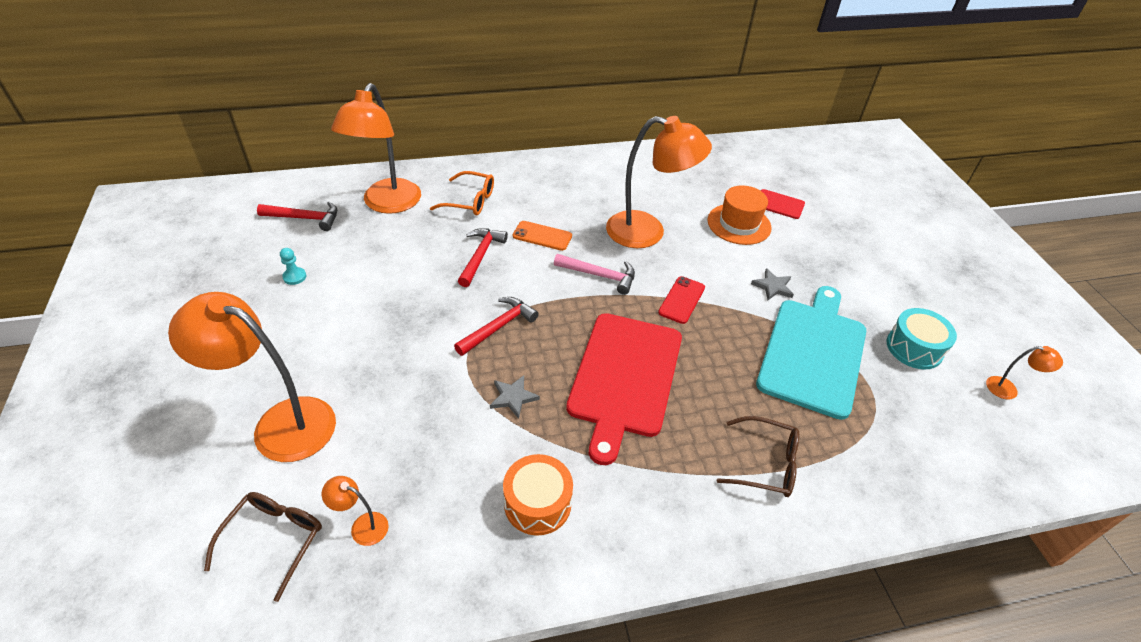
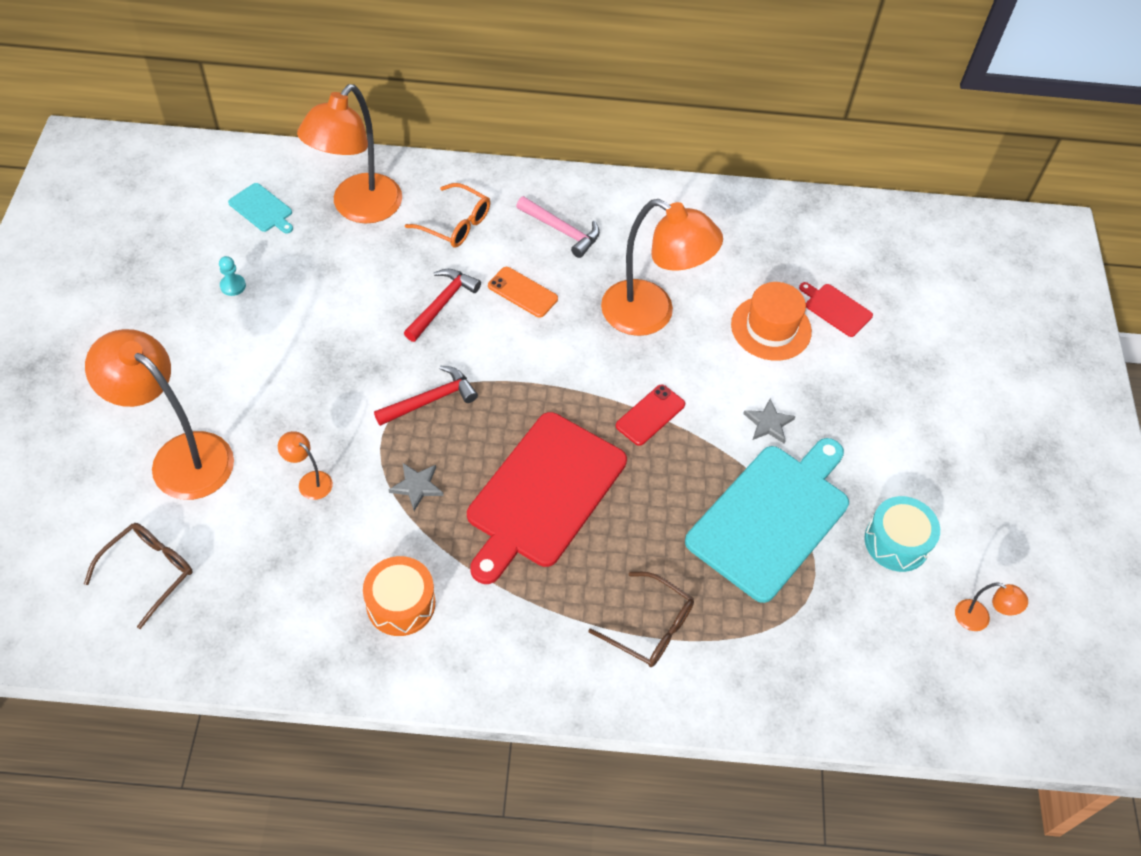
camera: 15 degrees right, 10 degrees up
(305, 218) = (262, 209): red hammer -> turquoise cutting board
(362, 526) = (230, 580): orange lamp -> orange lamp (310, 481)
(600, 275) = (569, 361): pink hammer -> pink hammer (562, 231)

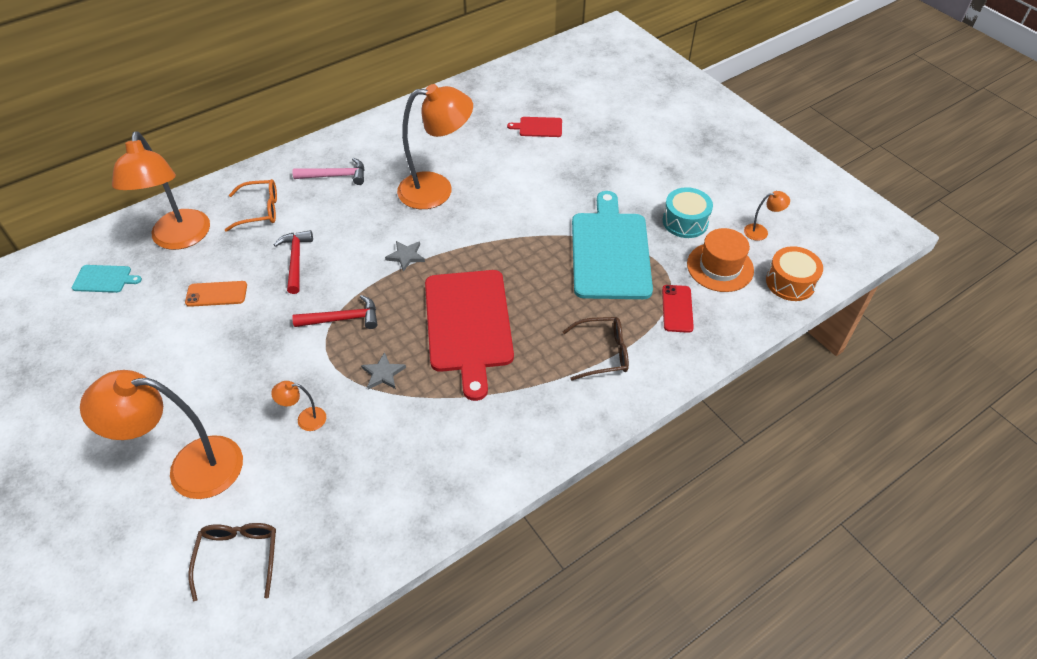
camera: 35 degrees left, 5 degrees down
(233, 286) = (127, 338): turquoise pawn -> none
(401, 604) = (440, 447): orange drum -> orange drum (790, 282)
(431, 400) = (343, 319): red hammer -> red hammer turned 60 degrees clockwise
(522, 292) = (344, 223): orange phone -> orange phone (216, 294)
(650, 415) = (489, 242): red phone -> red phone (677, 309)
(768, 423) = (560, 205): grey star -> grey star (406, 256)
(771, 328) = (513, 157): orange hat -> orange hat (720, 267)

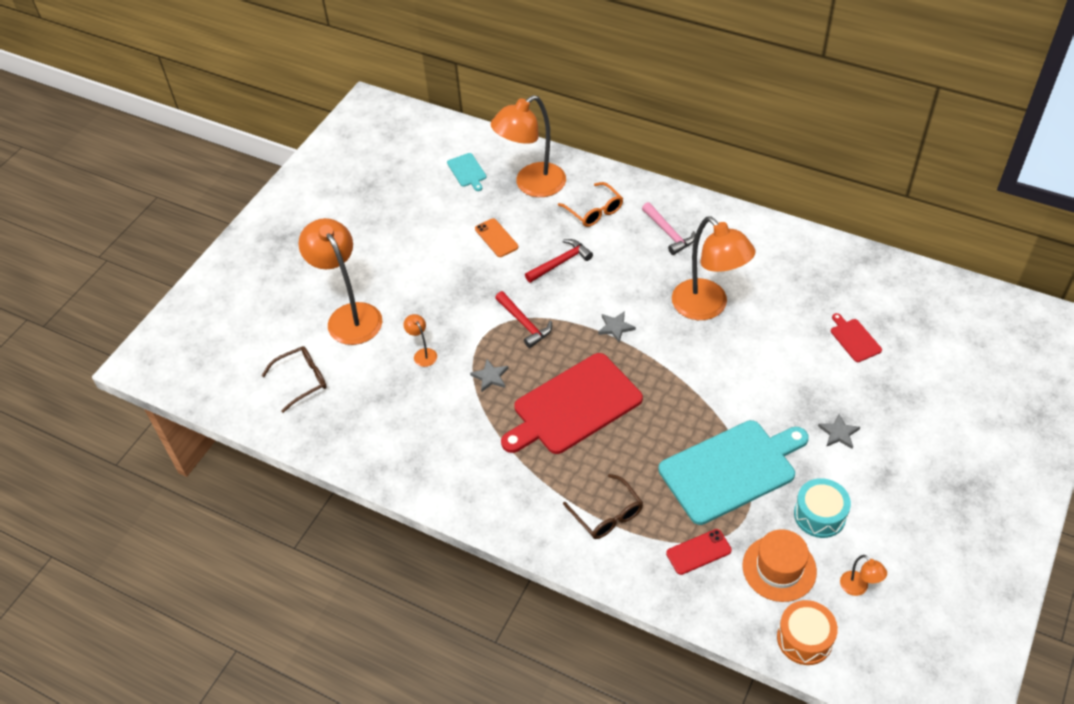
camera: 65 degrees right, 0 degrees up
(618, 176) = (838, 433): none -> grey star

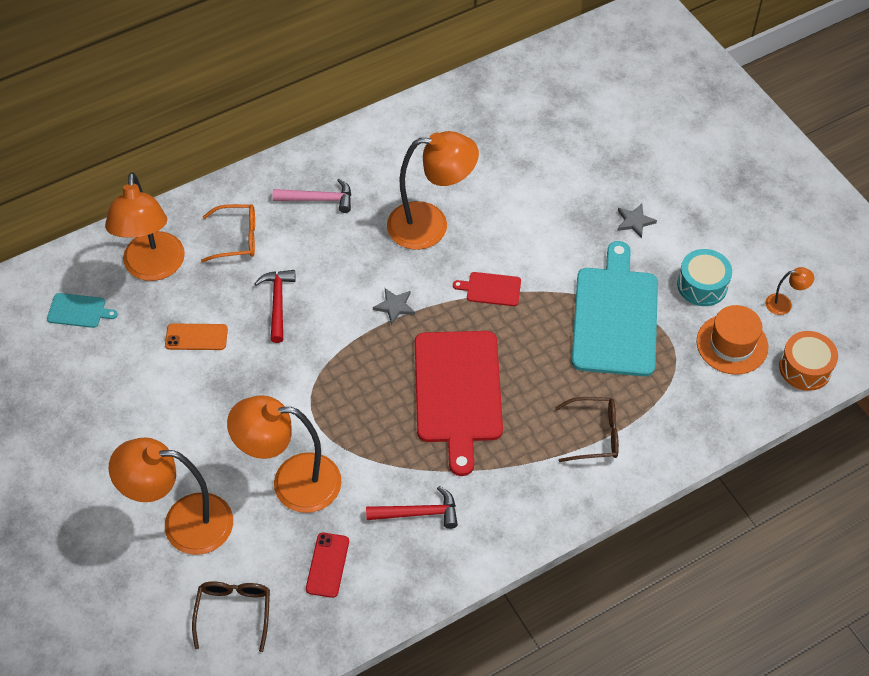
camera: 60 degrees left, 5 degrees up
(423, 354) = (292, 482): orange lamp -> orange lamp, size x2.39
(490, 377) = (369, 440): grey star -> none
(524, 324) = (328, 375): red hammer -> red hammer (418, 513)
(698, 552) = (678, 390): red phone -> red phone (327, 565)
(854, 339) = (550, 149): red cutting board -> red cutting board (491, 289)

